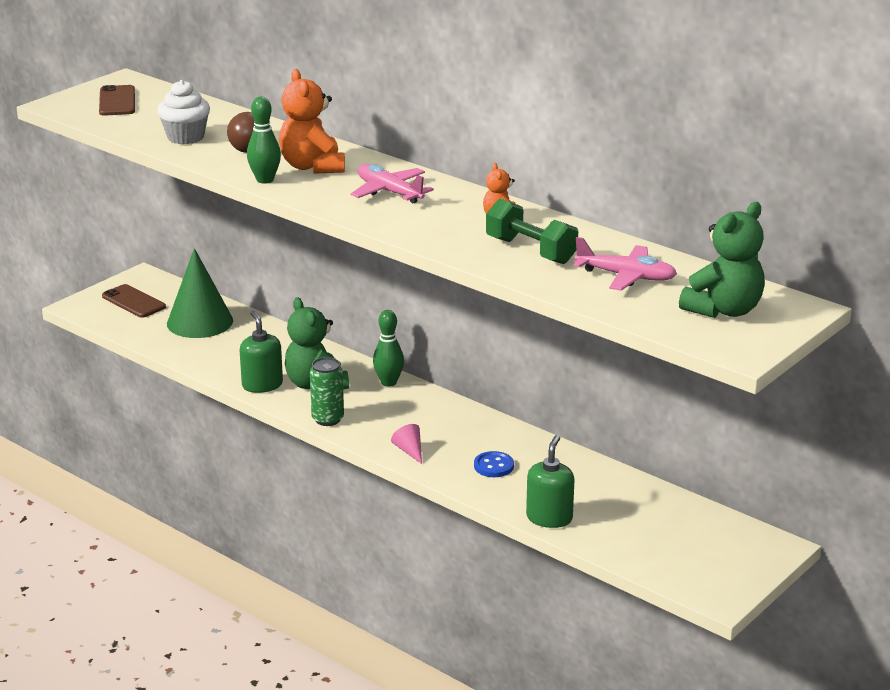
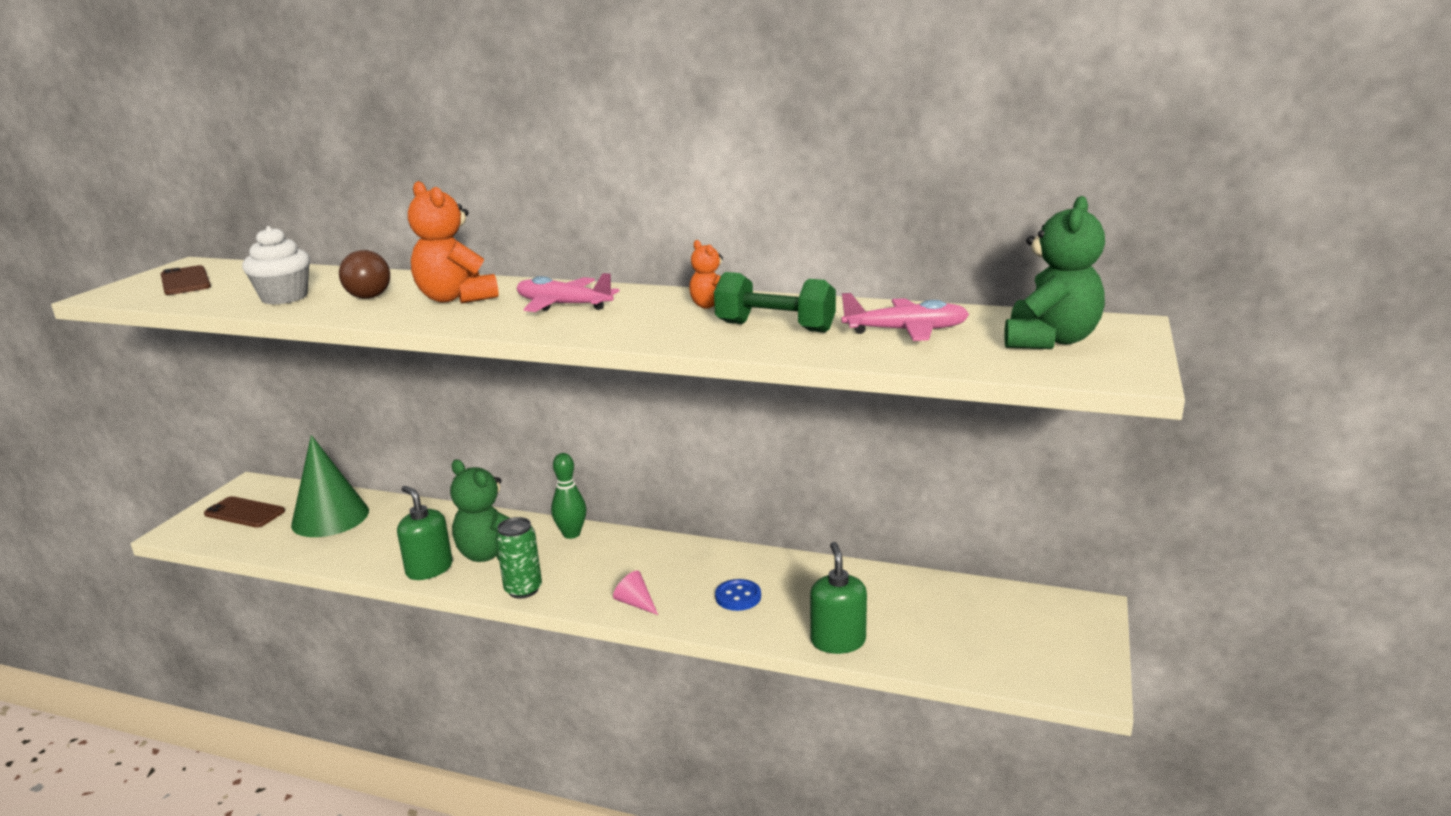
camera: 20 degrees left, 5 degrees down
(265, 180) = (404, 318): green bowling pin -> none

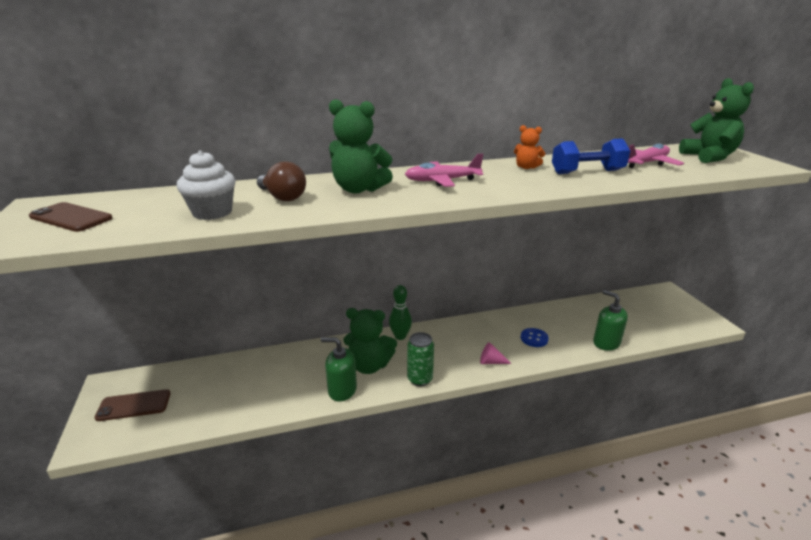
camera: 35 degrees left, 5 degrees up
(330, 517) = (216, 383): green cone -> none
(456, 298) = (359, 189): orange teddy bear -> green teddy bear
(775, 327) = (587, 172): green dumbbell -> blue dumbbell

